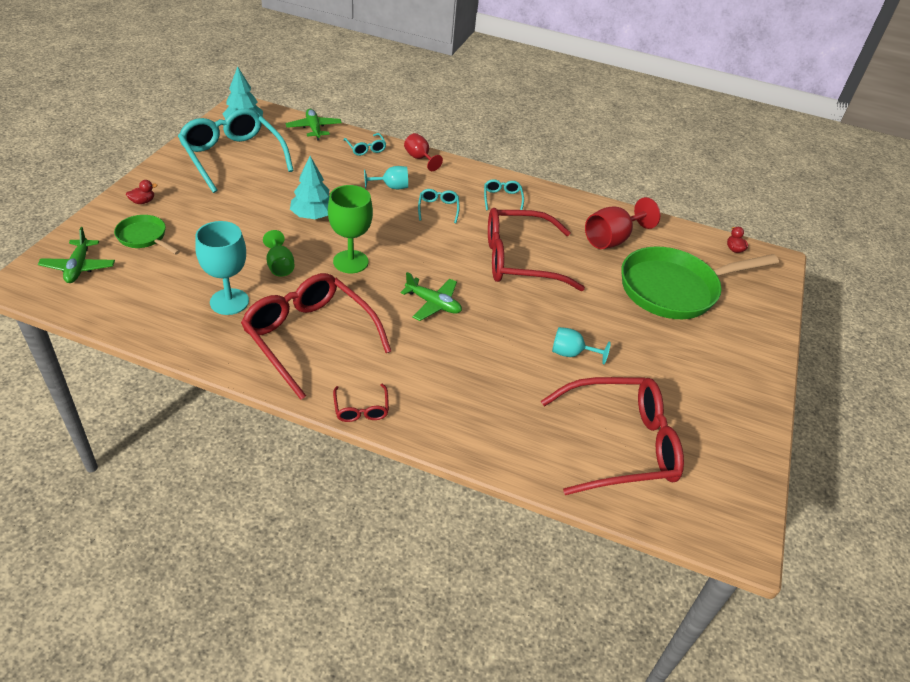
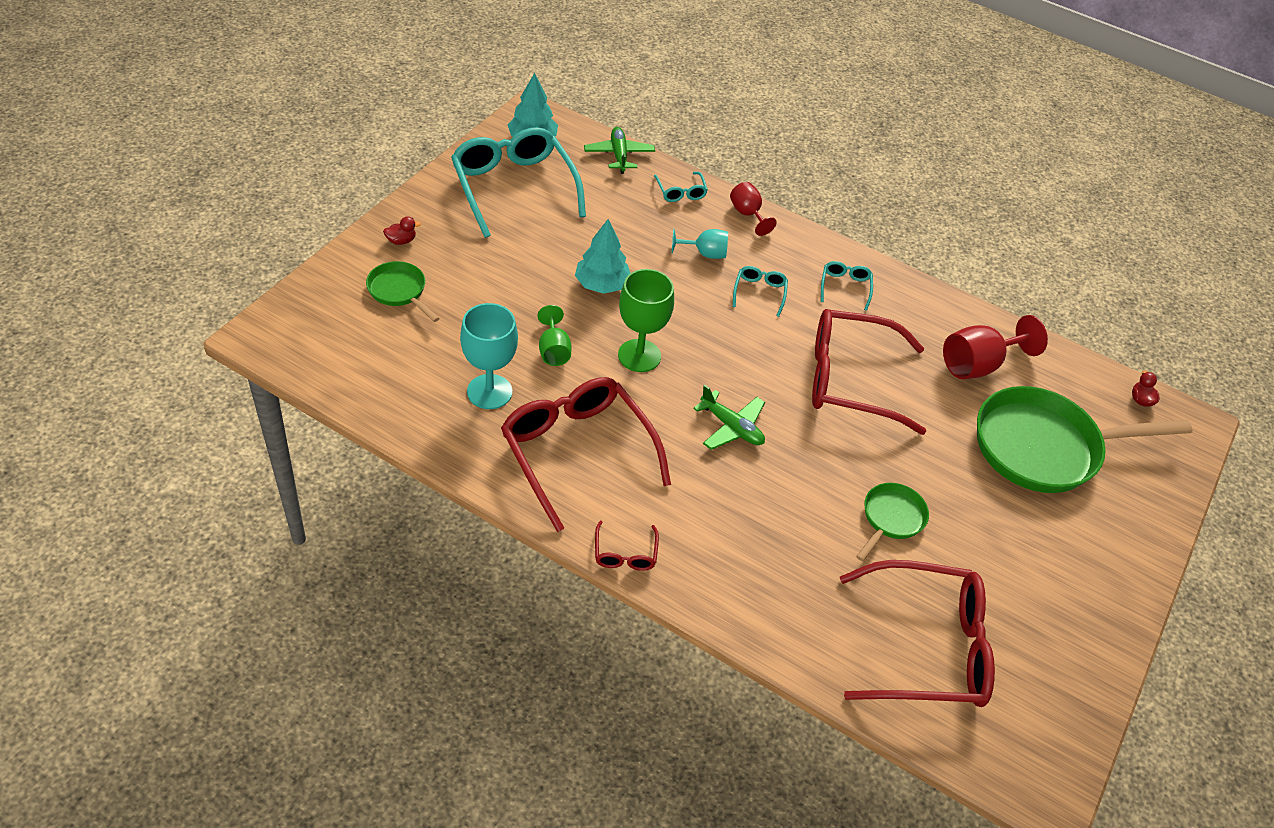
camera: 10 degrees right, 5 degrees up
(78, 267) = (322, 323): green plane -> none
(571, 353) = (891, 519): turquoise goblet -> green pan

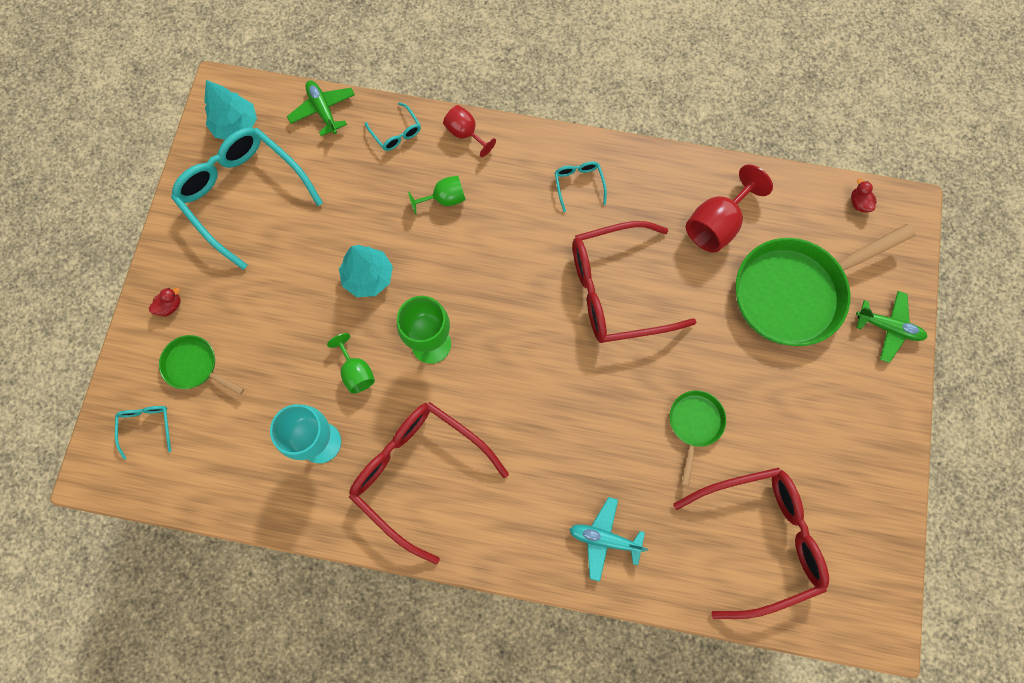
camera: 15 degrees left, 25 degrees up
(625, 554) = (497, 558): red glasses -> none
(704, 253) = (444, 199): turquoise goblet -> green goblet
(731, 427) = (536, 387): green plane -> green plane (888, 328)
(750, 581) = (604, 539): none -> turquoise plane
(759, 293) = (507, 224): turquoise glasses -> turquoise glasses (147, 426)

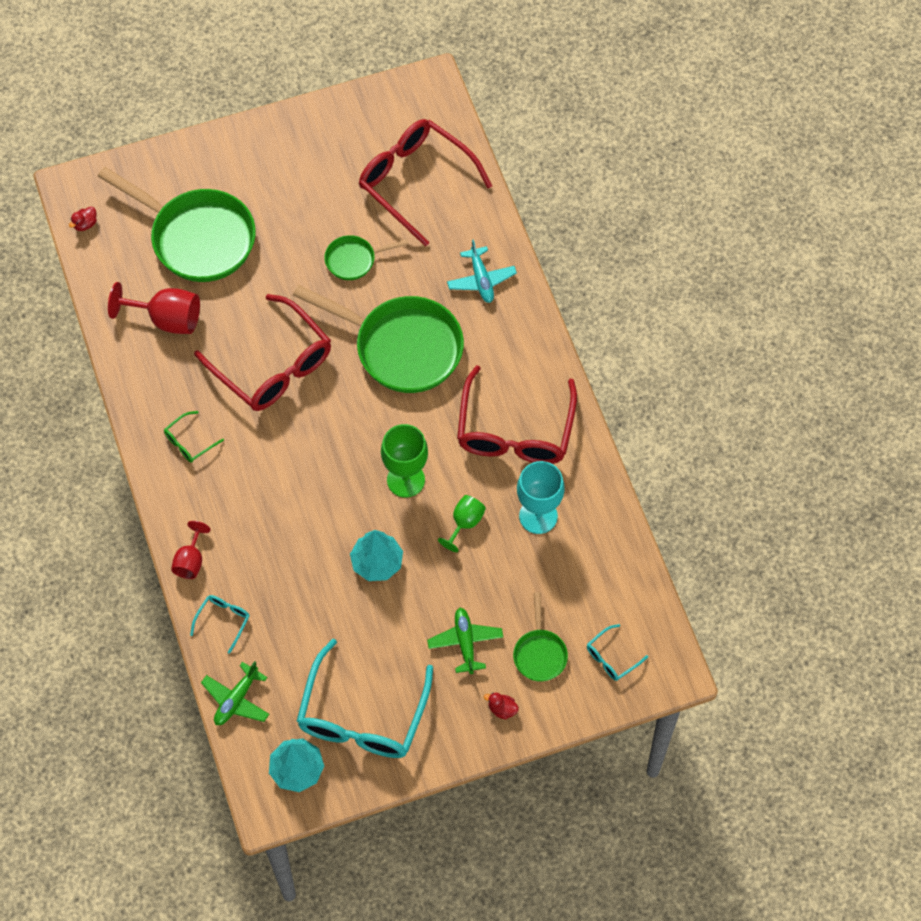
camera: 120 degrees left, 10 degrees down
(444, 199) = (267, 542): green goblet -> none
(570, 416) = (402, 347): none -> green pan
(578, 184) = (189, 442): turquoise glasses -> green glasses
(888, 328) = (190, 162): green plane -> green plane (465, 642)

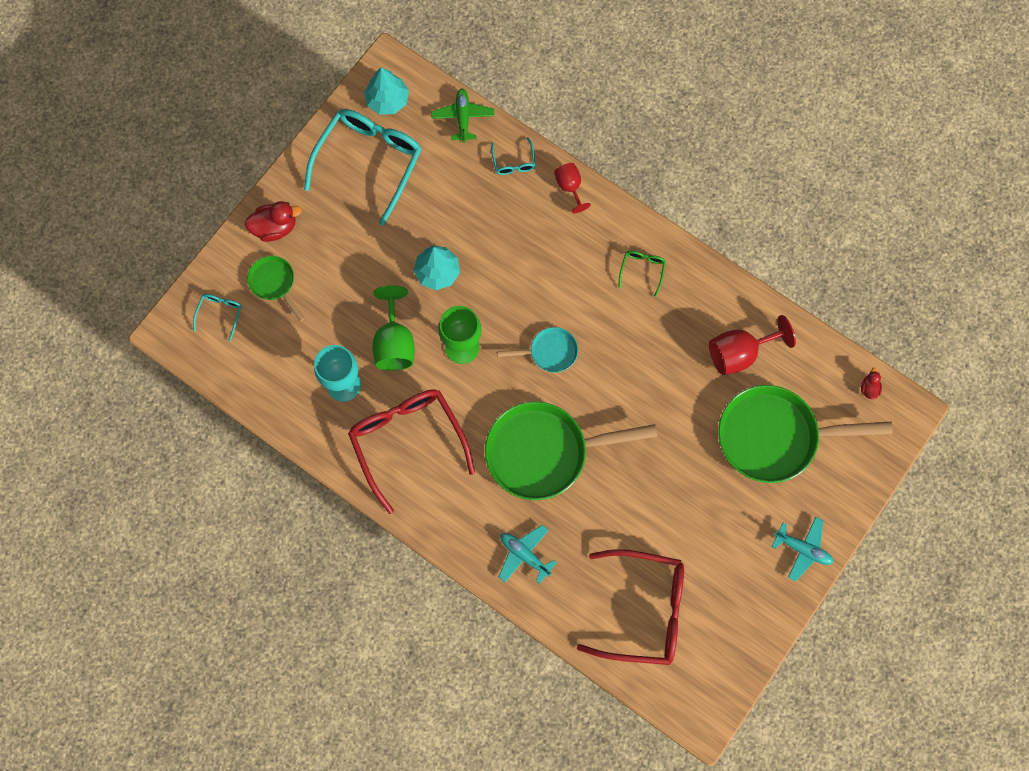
camera: 145 degrees right, 10 degrees up
(250, 145) = (803, 549): none -> turquoise plane
(272, 365) = (630, 370): red glasses -> none
(330, 425) = (550, 352): none -> turquoise pan
(354, 260) = (638, 502): green pan -> none
(362, 715) = (369, 162): turquoise glasses -> turquoise glasses turned 45 degrees clockwise
(464, 523) = (394, 343): green goblet -> green goblet, size x1.64
(465, 642) = (333, 257): green plane -> none
(502, 709) = (275, 227): red duck -> red duck, size x1.87

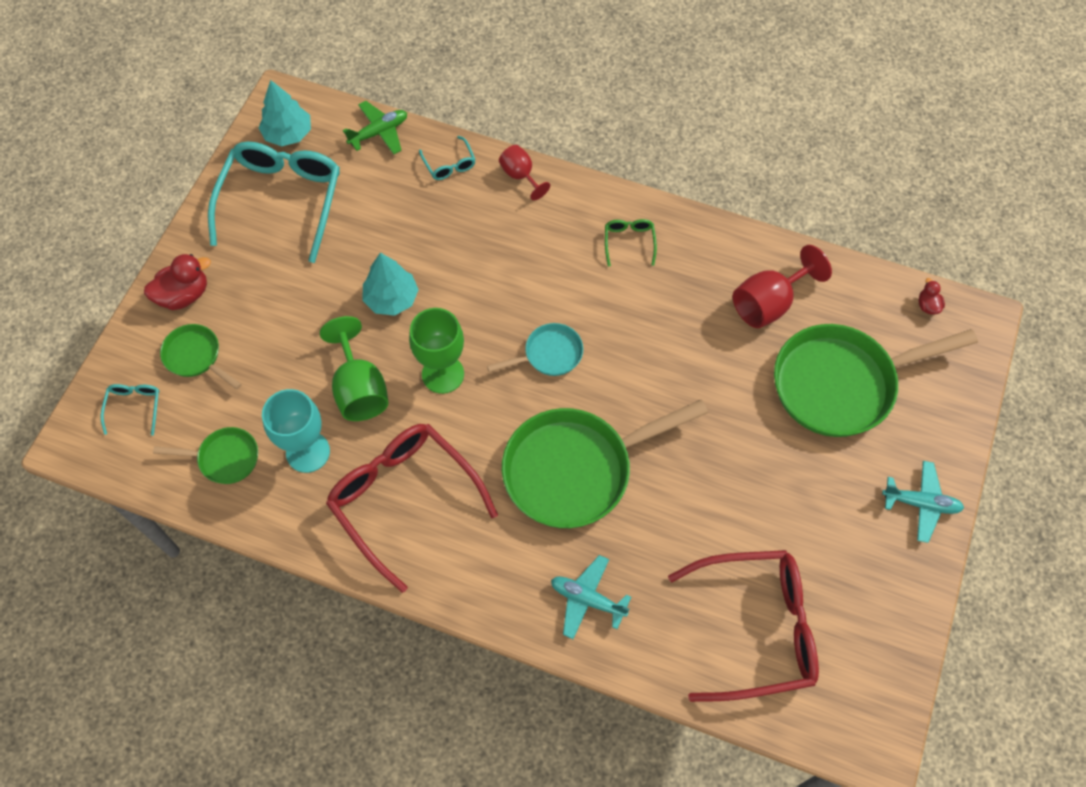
camera: 15 degrees left, 10 degrees down
(280, 373) = (224, 458): none -> green pan
(463, 117) = (379, 132): green plane -> green plane turned 75 degrees clockwise

